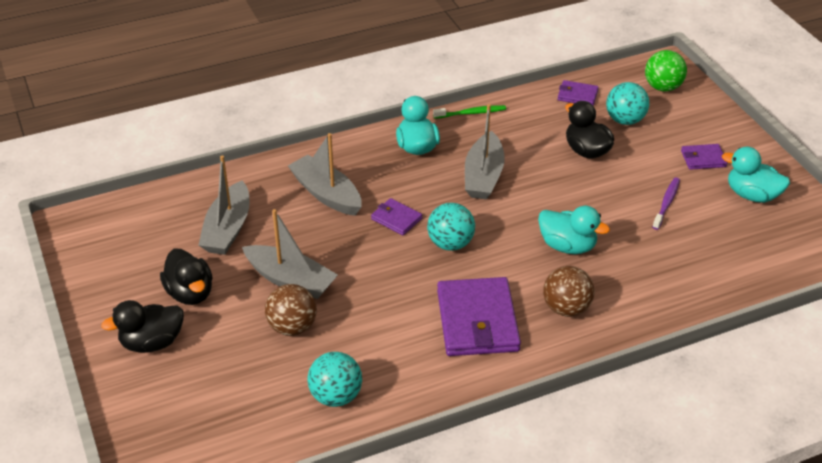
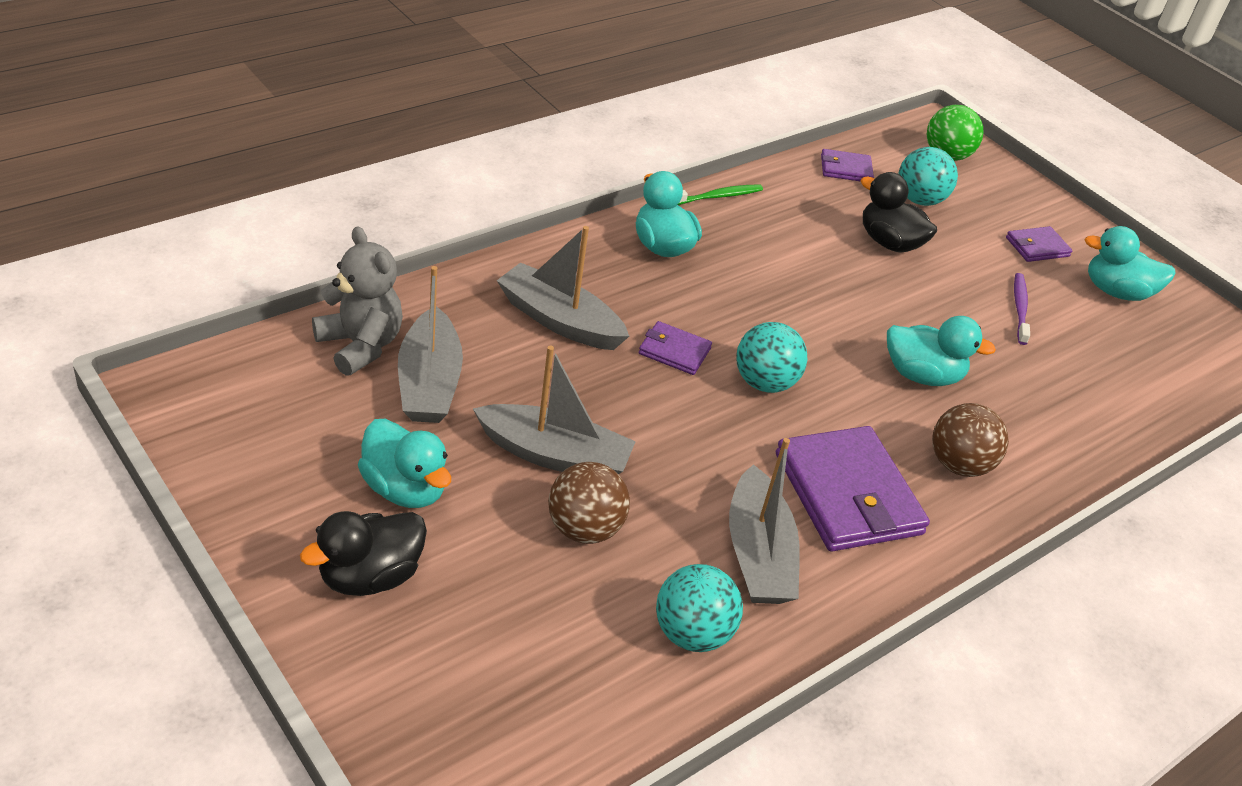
camera: 20 degrees left, 0 degrees up
(190, 293) = (405, 489): black duck -> turquoise duck
(193, 203) = (360, 345): none -> grey teddy bear
(483, 176) = (770, 283): grey boat -> grey boat (758, 554)

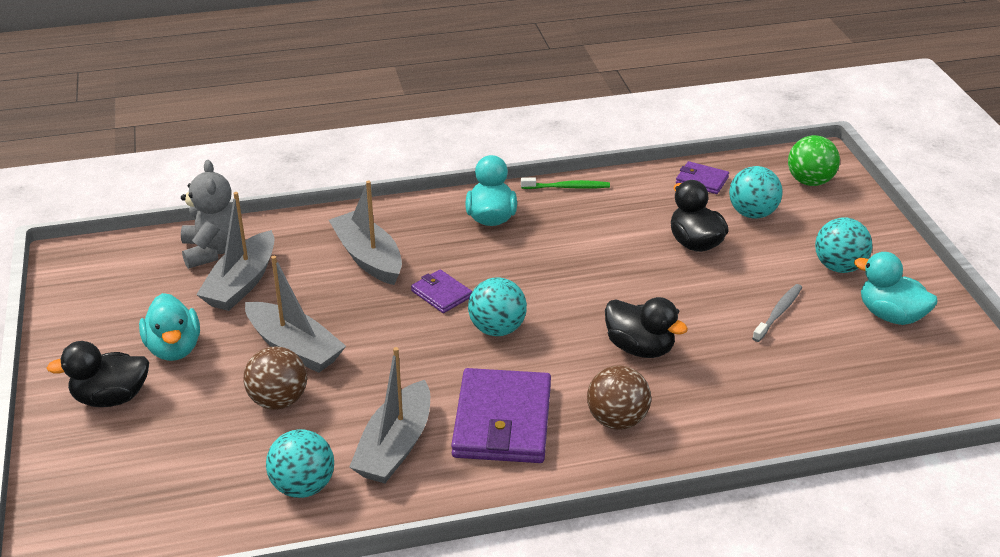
camera: 30 degrees right, 5 degrees down
(922, 375) = (640, 348): turquoise duck -> black duck
(1020, 308) = (778, 313): purple toothbrush -> grey toothbrush
(1037, 247) = (839, 267): purple wallet -> turquoise ball

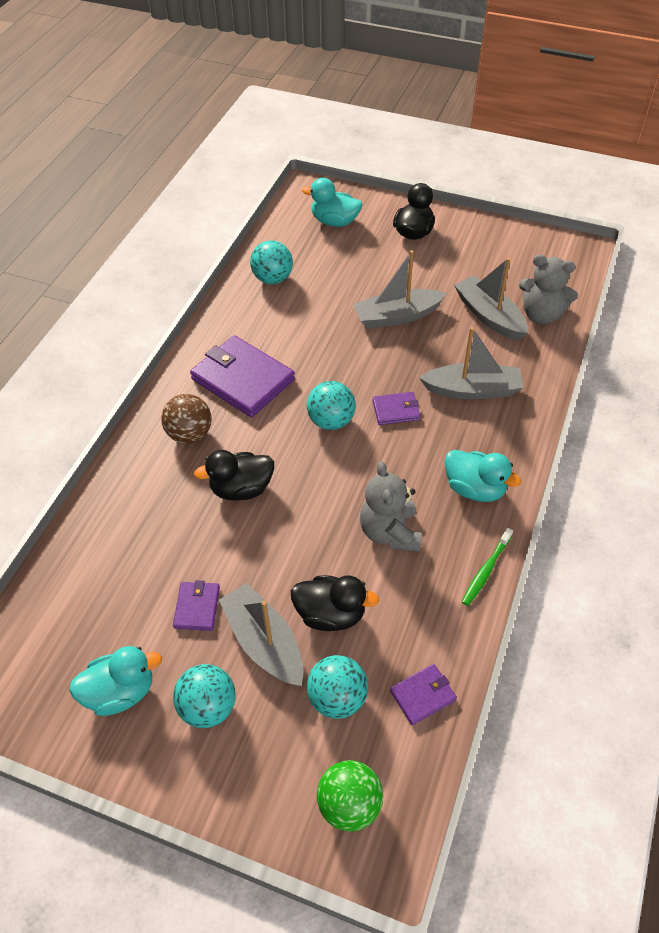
camera: 125 degrees right, 15 degrees up
(174, 348) = (440, 267): turquoise duck -> turquoise duck (334, 222)
(278, 400) = (352, 293): brown ball -> none
(395, 446) = (268, 325): grey boat -> grey boat (264, 642)
(585, 244) = (390, 532): none -> grey teddy bear
(778, 313) = (197, 607): grey toothbrush -> purple wallet

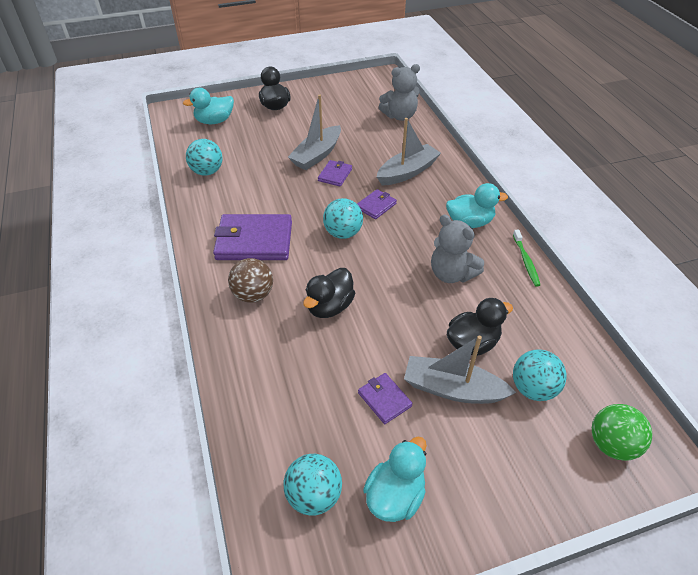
camera: 40 degrees left, 5 degrees down
(208, 707) = (465, 457): turquoise ball -> turquoise ball (314, 495)
(423, 695) = (574, 351): purple wallet -> purple wallet (335, 175)
(489, 316) = (372, 130): grey boat -> none

